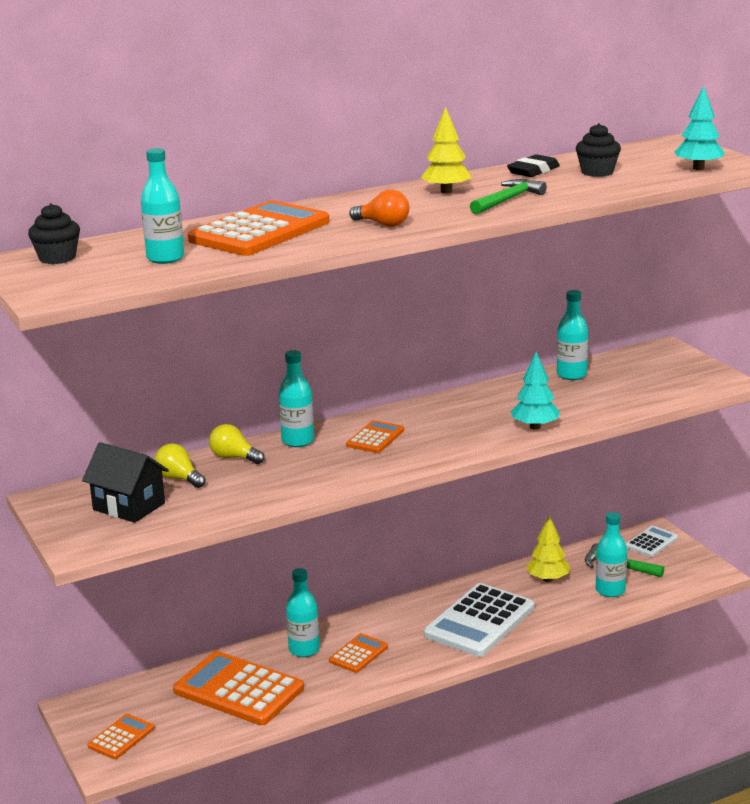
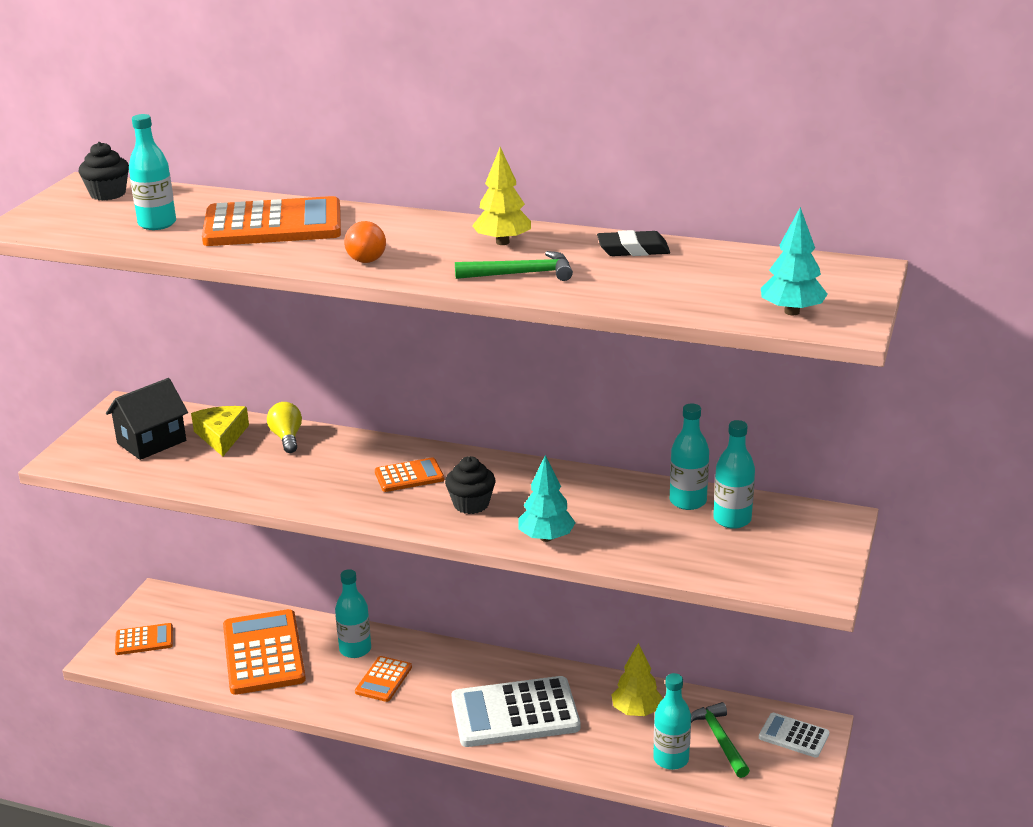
camera: 45 degrees right, 5 degrees up
(129, 506) = (151, 442): black house -> black house turned 60 degrees clockwise
(179, 478) = (221, 436): yellow light bulb -> yellow cheese
(298, 441) = (354, 447): turquoise bottle -> turquoise bottle (732, 519)
(358, 654) = (383, 679): orange calculator -> orange calculator turned 120 degrees clockwise
(597, 172) = (683, 275): black cupcake -> black cupcake (471, 504)
(651, 542) = (793, 736): white calculator -> white calculator turned 150 degrees counterclockwise

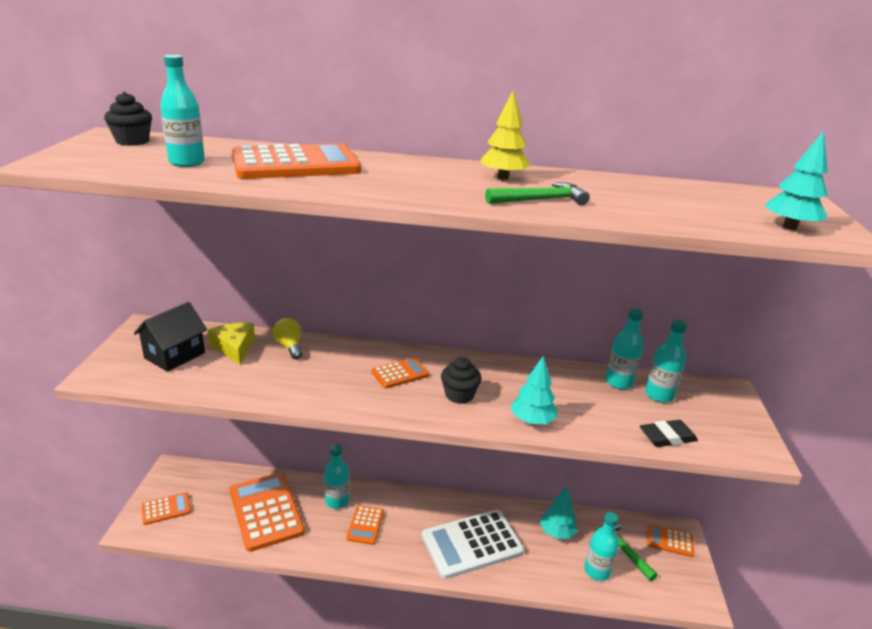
camera: 15 degrees left, 0 degrees up
(364, 257) = (394, 187): orange light bulb -> none
(633, 249) = (612, 183): black eraser -> black eraser (667, 437)
(636, 711) = (557, 532): yellow tree -> turquoise tree
(793, 736) = (670, 541): white calculator -> orange calculator

